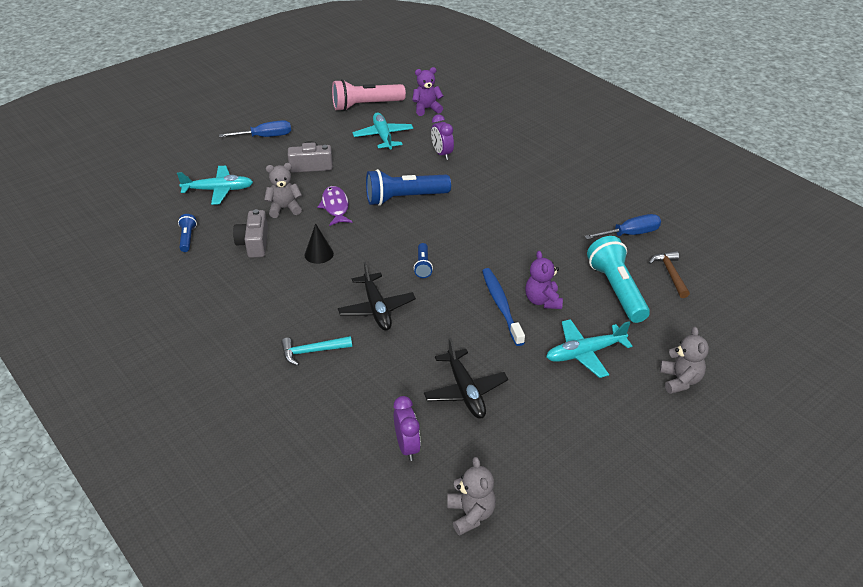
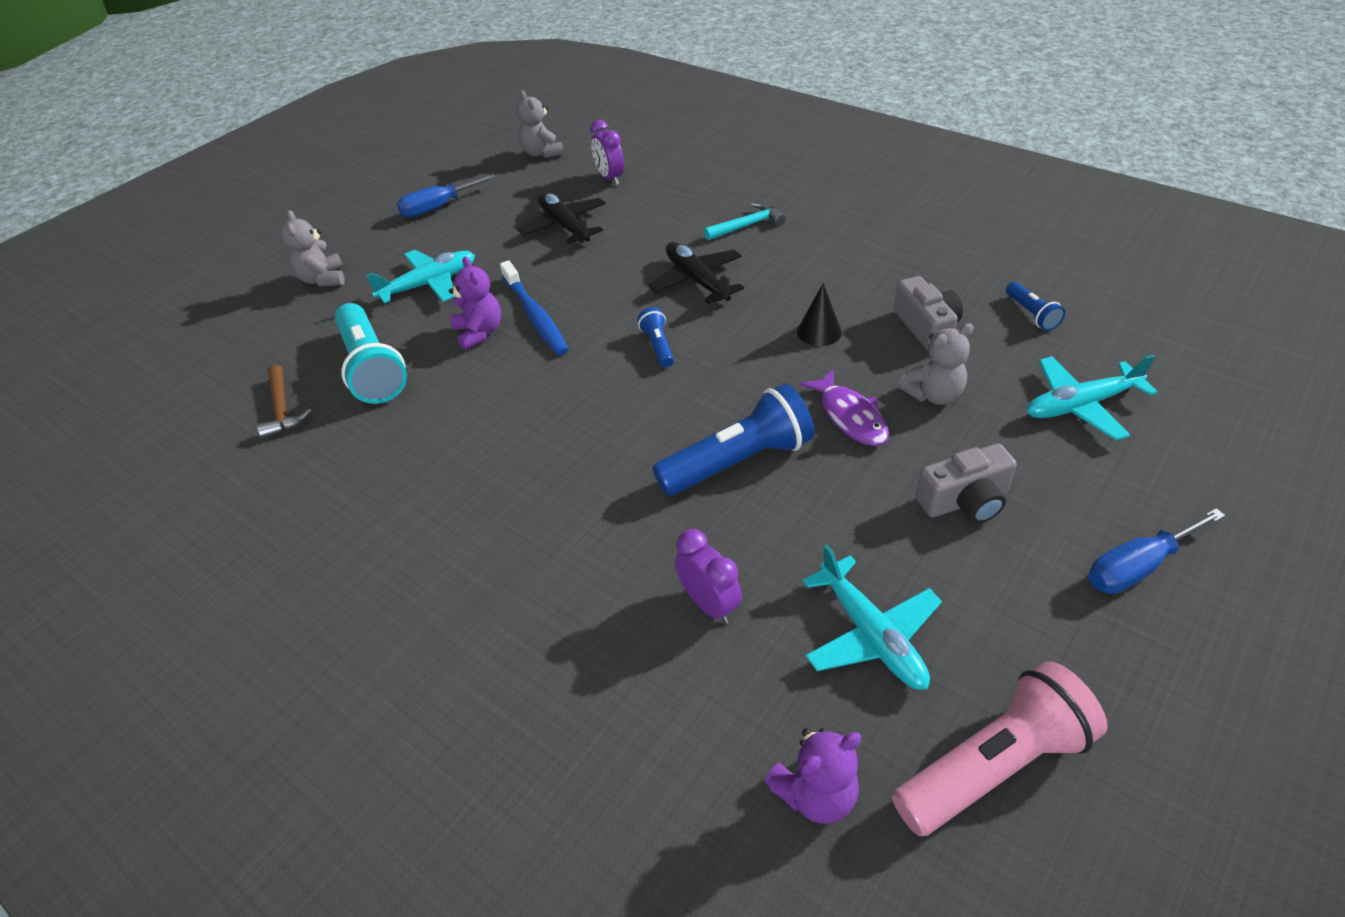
camera: 170 degrees right, 5 degrees up
(630, 234) = (324, 471): blue screwdriver -> blue screwdriver (438, 207)

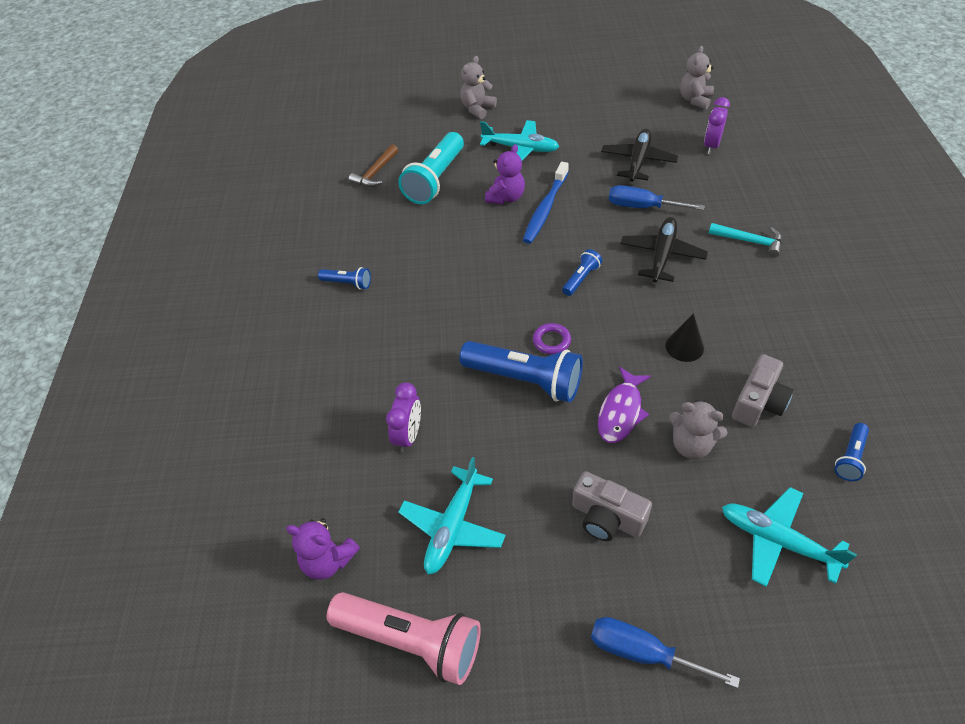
camera: 50 degrees right, 5 degrees up
(417, 532) = (348, 283): none -> blue flashlight
(438, 207) = (587, 100): blue screwdriver -> blue screwdriver (642, 207)
(711, 412) = (551, 341): none -> purple ring

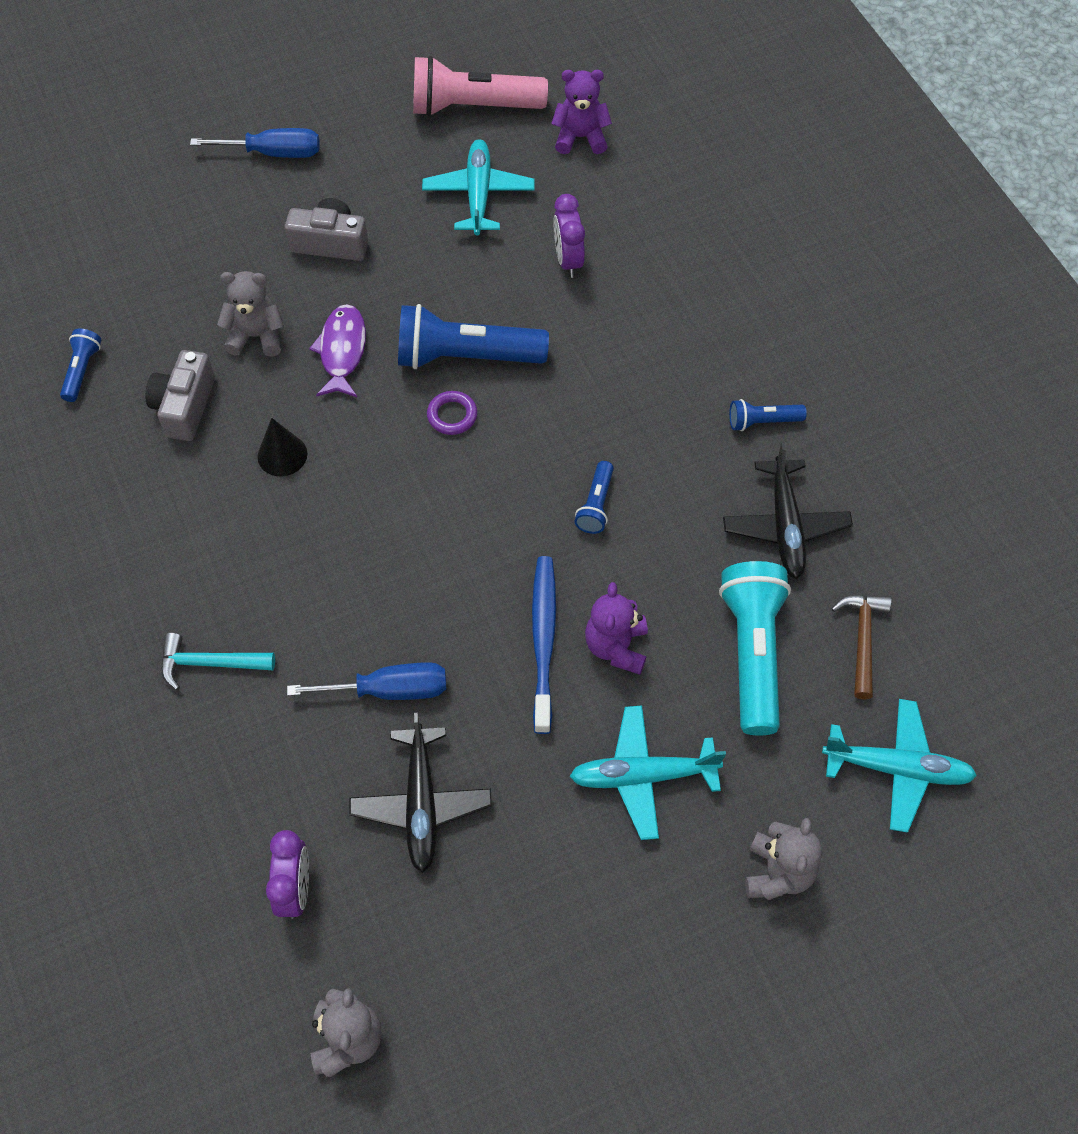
camera: 155 degrees right, 10 degrees up
(581, 278) = (444, 522): blue flashlight -> blue flashlight (596, 505)
(662, 255) = (338, 598): black plane -> black plane (785, 526)
(777, 541) = (160, 269): turquoise plane -> turquoise plane (897, 768)

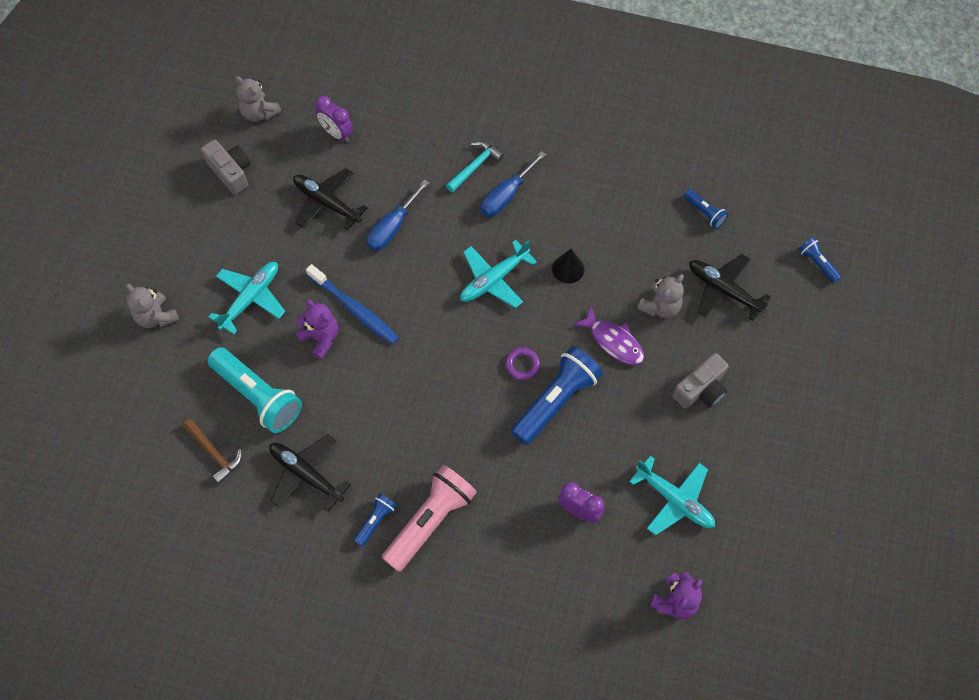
camera: 130 degrees right, 5 degrees up
(182, 293) = (723, 290): none -> black plane
(185, 406) = (639, 244): grey camera -> grey camera (231, 172)
(274, 153) = (803, 407): blue screwdriver -> blue screwdriver (506, 195)
(473, 107) = (755, 554): pink flashlight -> pink flashlight (430, 520)
(596, 505) = (404, 391): blue flashlight -> blue flashlight (817, 263)
(897, 768) = (144, 409): turquoise plane -> turquoise plane (494, 279)

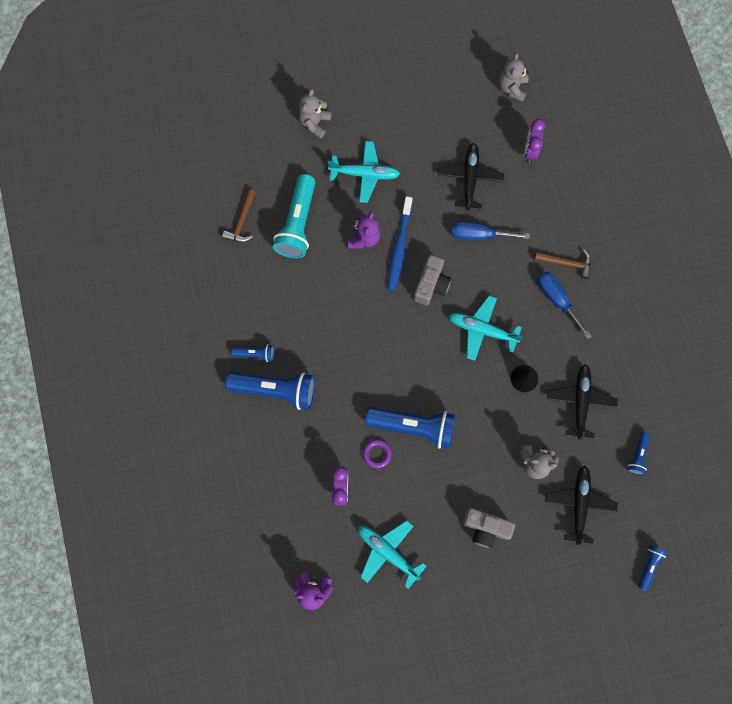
camera: 60 degrees right, 10 degrees up
(231, 172) = (452, 99): grey camera -> grey camera (431, 285)
(306, 474) = (261, 289): black plane -> black plane (580, 401)
(430, 520) = (276, 390): pink flashlight -> blue flashlight
(475, 166) = (567, 263): turquoise hammer -> brown hammer
(506, 195) = (557, 300): blue screwdriver -> blue screwdriver turned 45 degrees clockwise
(522, 365) = (427, 388): purple ring -> purple ring (377, 454)
(613, 341) = (485, 443): purple fish -> none
(674, 500) = (387, 552): turquoise plane -> turquoise plane turned 120 degrees clockwise

